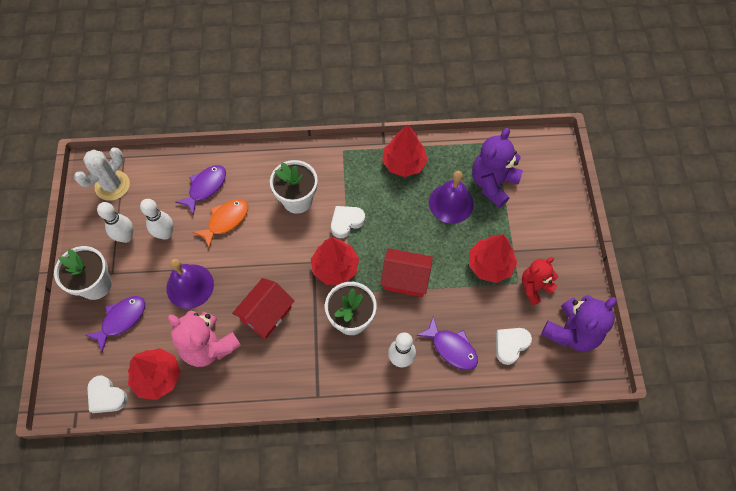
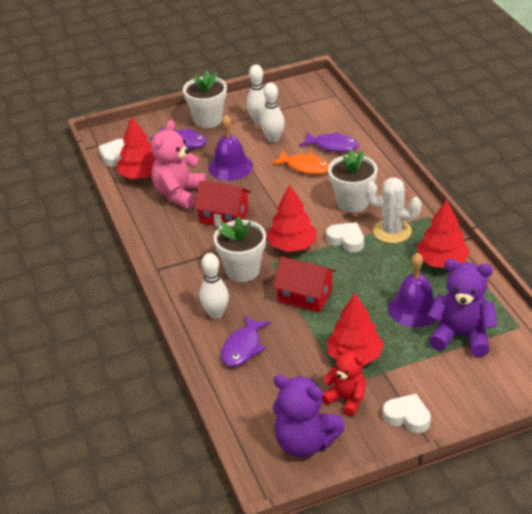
camera: 75 degrees right, 25 degrees down
(112, 185) = (304, 98): white cactus -> white cactus (392, 231)
(405, 278) = (305, 296): red house -> red house turned 60 degrees counterclockwise
(510, 345) = (266, 393): white heart -> white heart (407, 417)

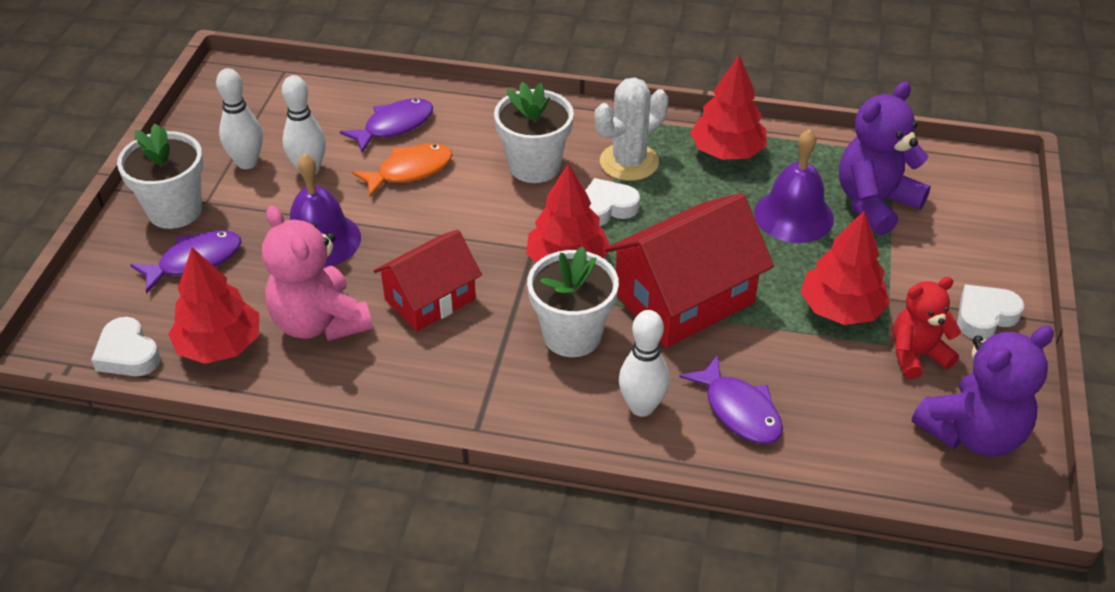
camera: 60 degrees left, 5 degrees up
(305, 296) = (684, 299): red house -> red house, size x1.54

